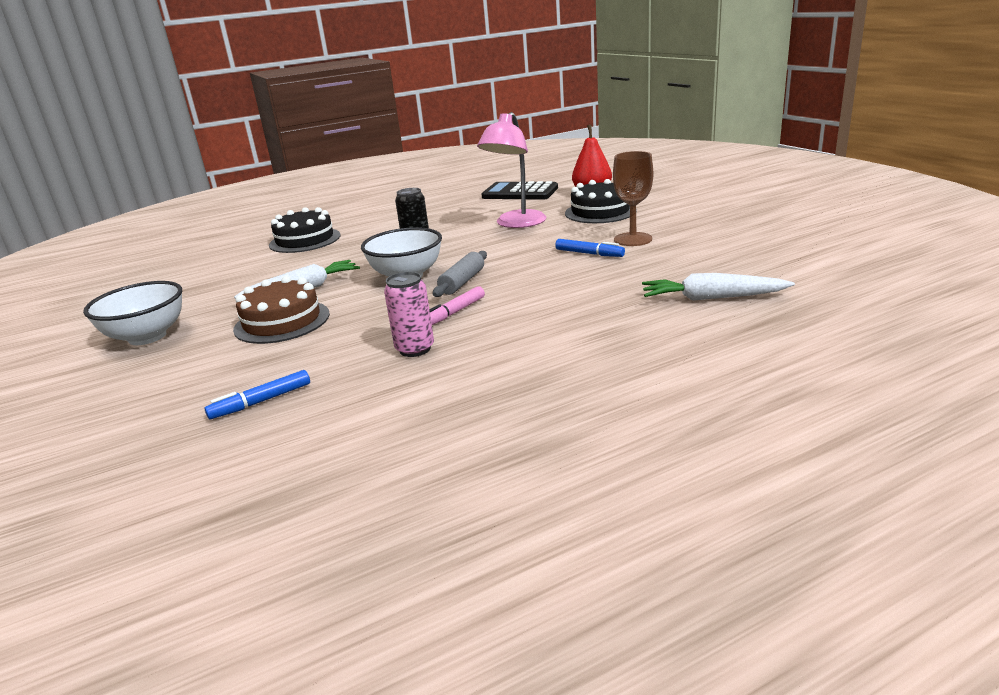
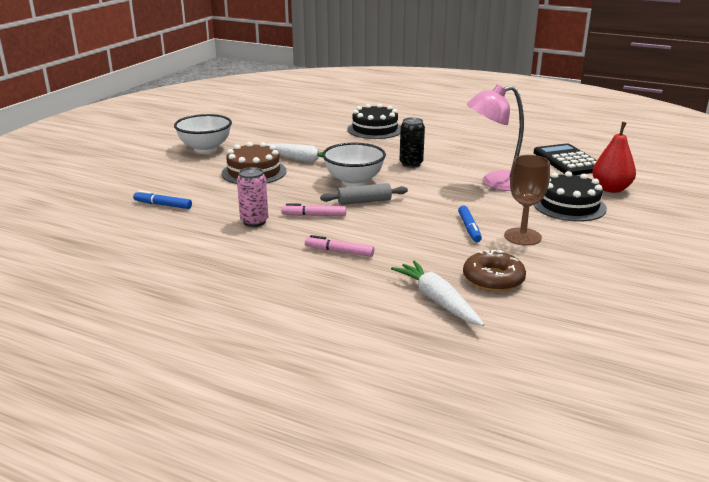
camera: 50 degrees right, 0 degrees up
(557, 319) = (339, 252): none -> pink marker
(696, 267) = (493, 279): none -> brown donut

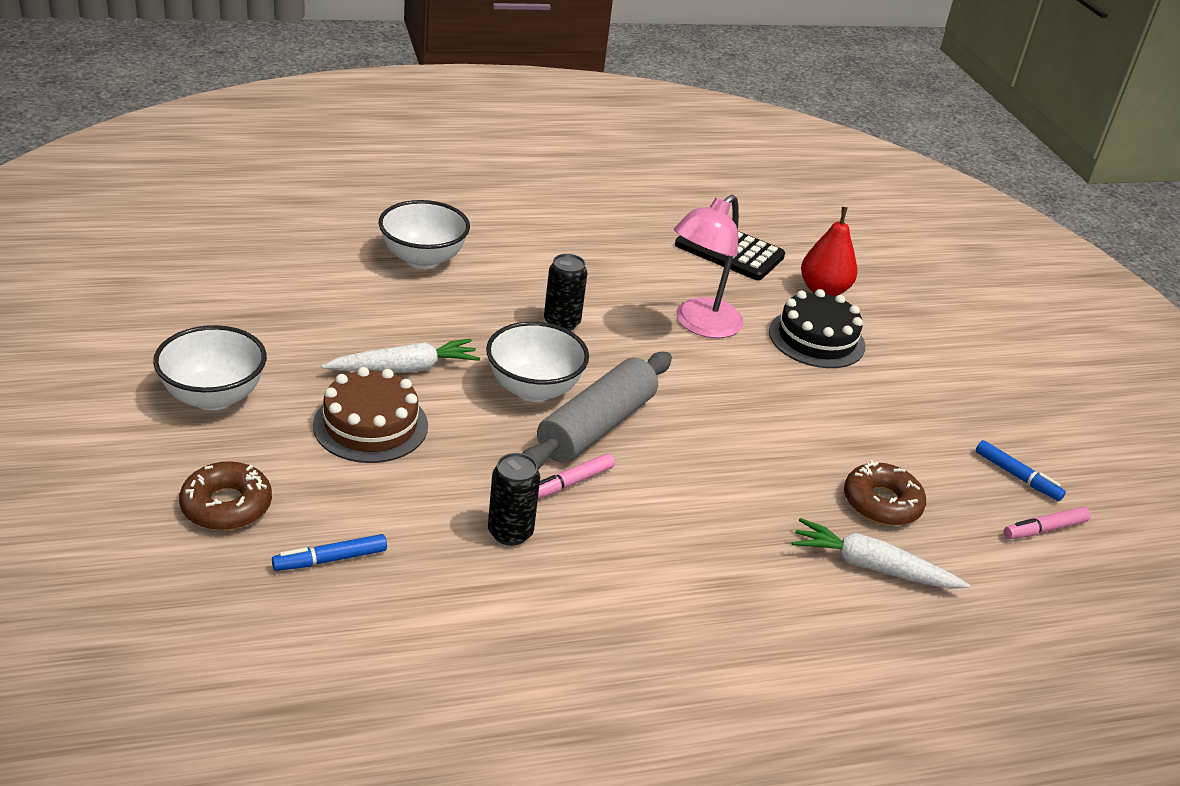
camera: 45 degrees left, 10 degrees up
(153, 178) = (226, 505): none -> brown donut
(254, 222) = (510, 532): pink can -> black can
(339, 252) = (683, 538): pink marker -> pink marker (1044, 529)
(364, 201) = (596, 427): grey rolling pin -> grey rolling pin, size x1.77
(375, 129) = (423, 259): black cake -> white bowl
(469, 228) = (767, 426): blue marker -> blue marker (1017, 476)
(522, 237) = (832, 416): brown goblet -> none

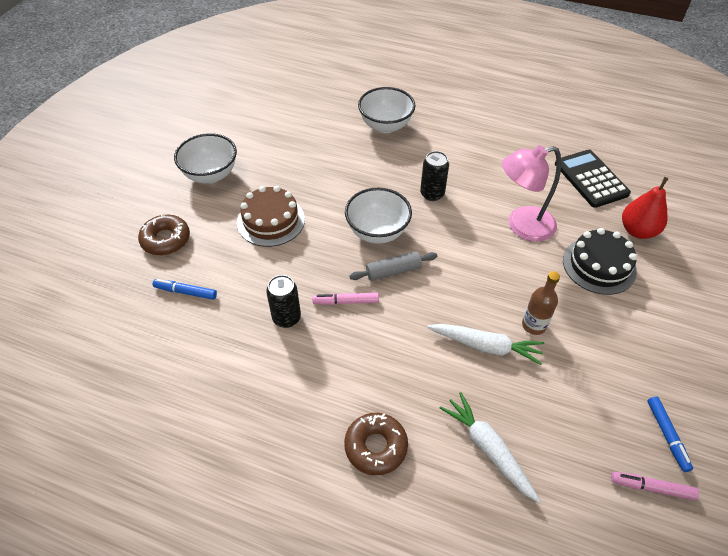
camera: 40 degrees right, 15 degrees up
(404, 369) = (317, 192): white carrot -> white carrot (485, 346)
(596, 427) = (393, 271): grey rolling pin -> grey rolling pin, size x0.56
(806, 424) = (534, 325): none -> brown bottle
(881, 503) = (537, 406): brown donut -> brown donut (376, 446)

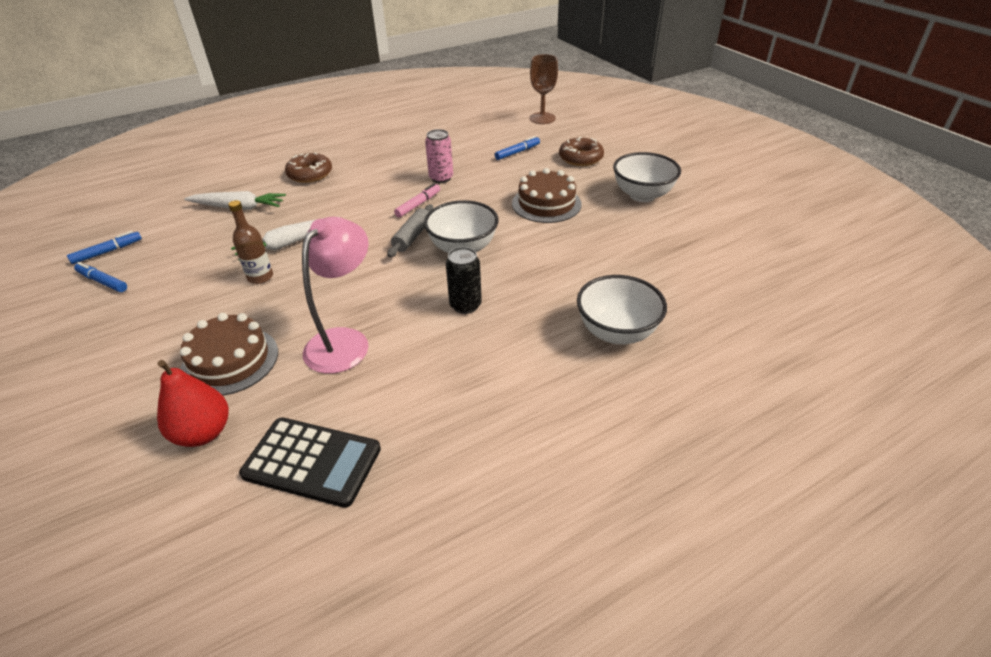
camera: 130 degrees right, 10 degrees down
(78, 319) = (542, 118): none -> brown goblet
(286, 318) = (441, 178): black can -> pink can
(599, 265) = (230, 360): black cake -> brown cake
(651, 487) = (107, 252): pink marker -> blue marker

